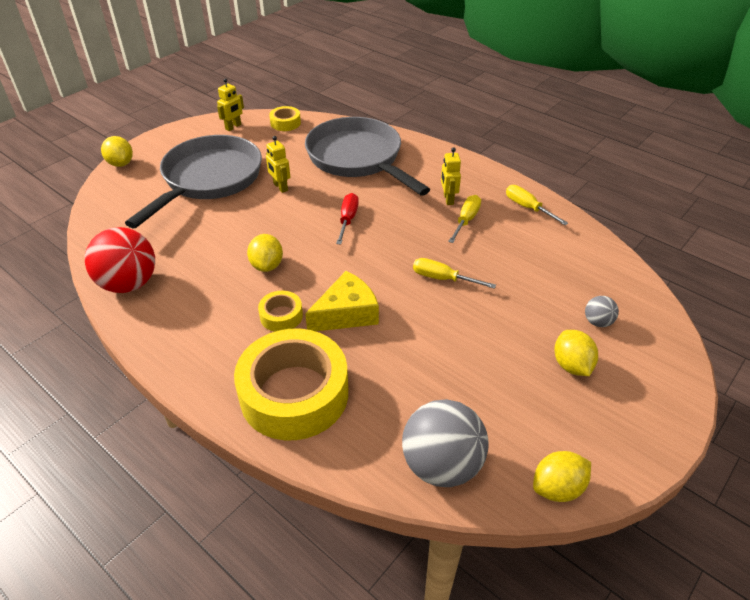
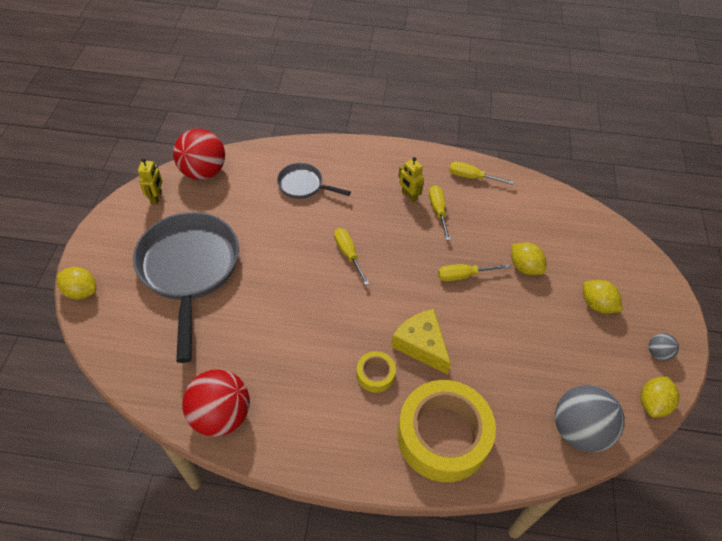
camera: 35 degrees left, 10 degrees up
(267, 265) = (322, 333): yellow lemon -> yellow lemon (525, 267)
(280, 187) = (262, 247): yellow robot -> none
(285, 123) = (203, 172): yellow tape -> red ball
(346, 313) = (421, 345): yellow cheese -> yellow cheese turned 60 degrees counterclockwise
(347, 220) = (348, 254): red screwdriver -> yellow screwdriver
(358, 158) = (303, 185): grey pan -> grey pan, size x0.48
(597, 322) = (587, 260): grey ball -> grey ball (658, 353)

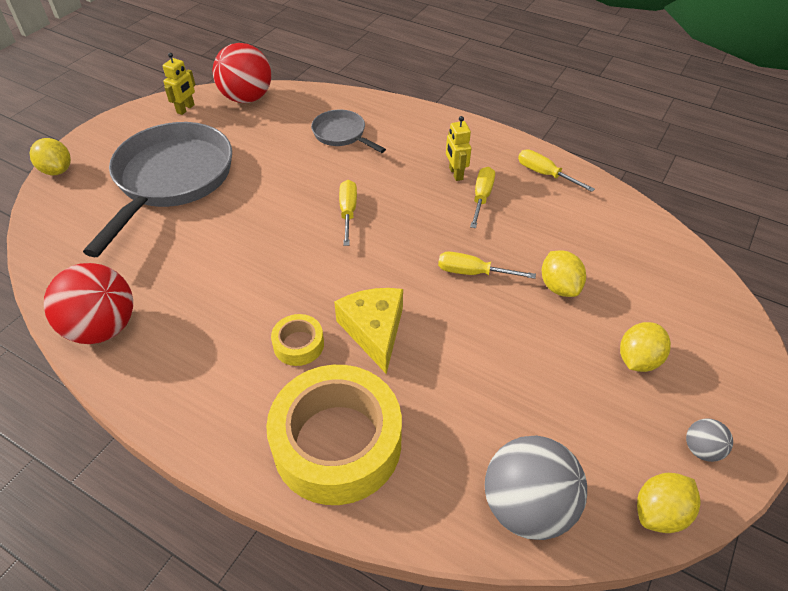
camera: 25 degrees right, 5 degrees down
(597, 305) = (638, 359): yellow lemon -> yellow lemon turned 60 degrees clockwise

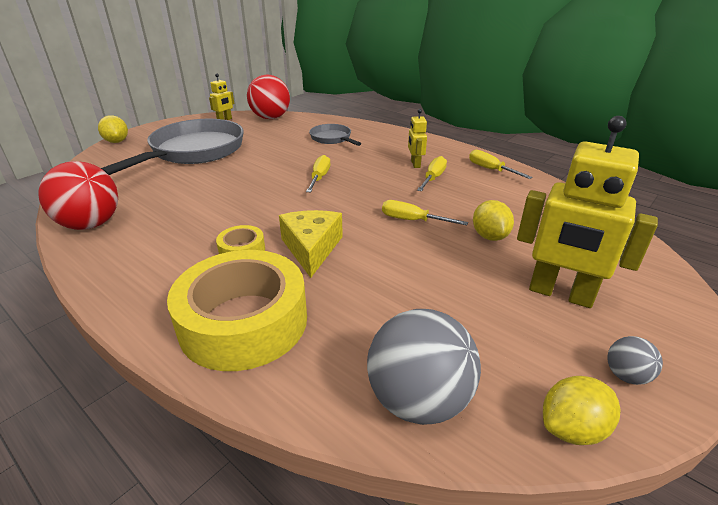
camera: 10 degrees right, 15 degrees down
(638, 359) = (560, 294): yellow lemon -> yellow robot

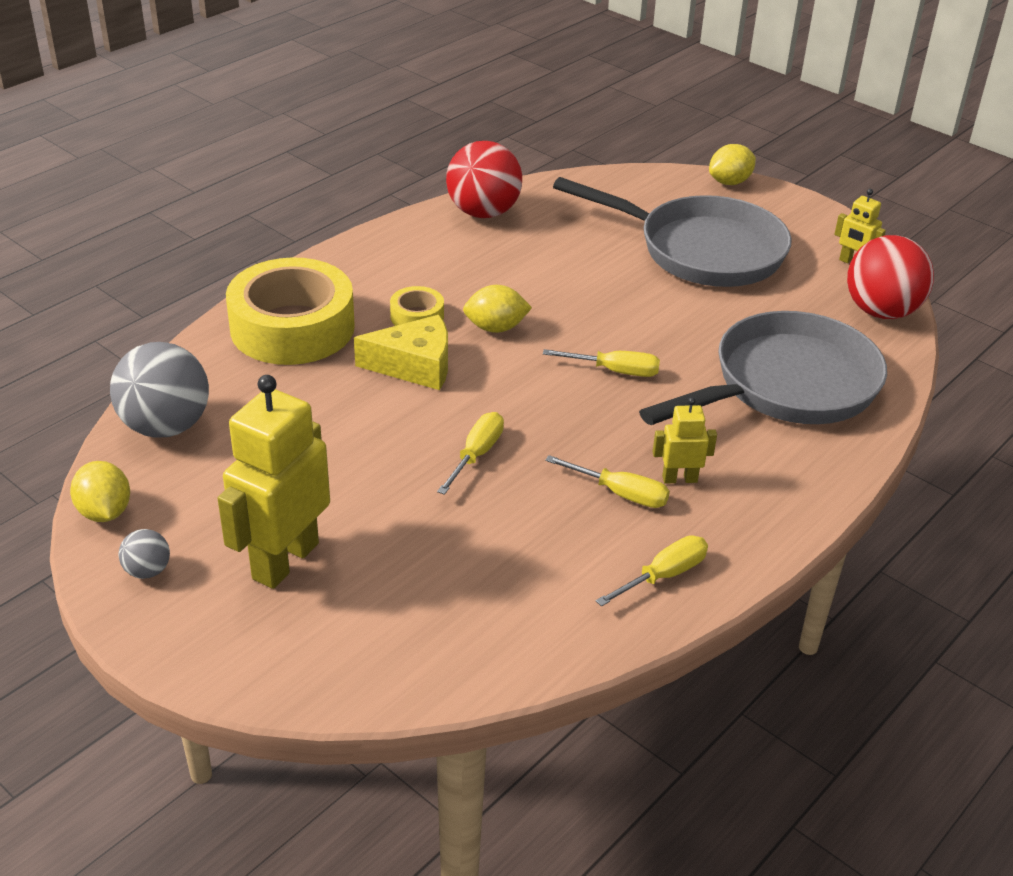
camera: 90 degrees right, 5 degrees up
(332, 138) = (786, 385): grey pan -> grey pan, size x2.07
(489, 236) = (426, 525): yellow lemon -> yellow lemon (496, 328)

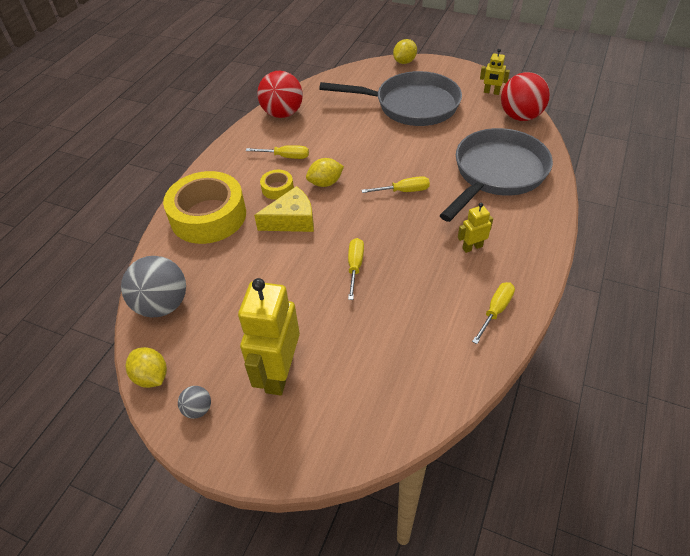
camera: 15 degrees left, 10 degrees up
(620, 493) = (446, 266): yellow screwdriver -> yellow screwdriver (285, 157)

